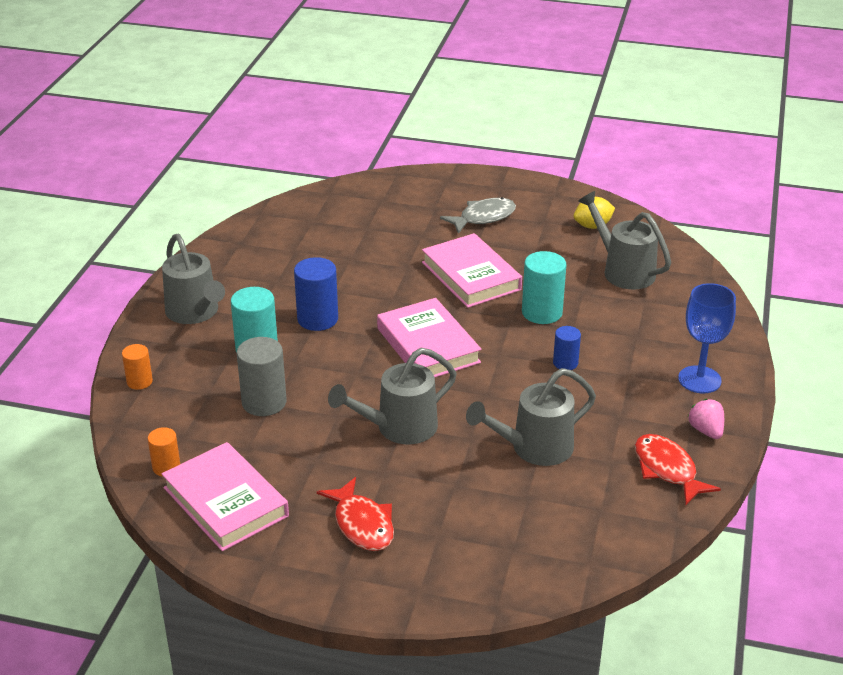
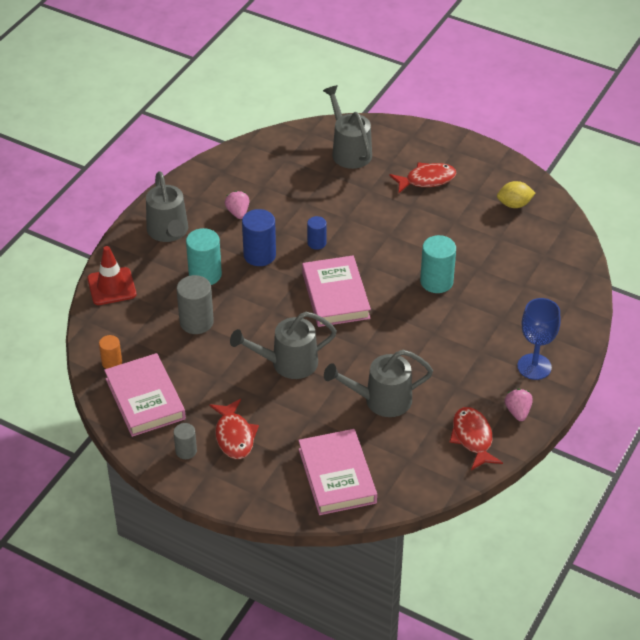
camera: 15 degrees right, 10 degrees up
(139, 382) = (111, 286): orange cylinder -> red traffic cone
(274, 280) = (238, 212): none -> pink strawberry
(303, 555) = (186, 451): none -> grey cylinder
(471, 276) = (394, 236): pink book -> pink book (337, 476)
(483, 217) = (426, 180): grey fish -> red fish
(565, 363) = (435, 331): blue cylinder -> blue cylinder (316, 243)
(623, 270) = (519, 253): grey watering can -> grey watering can (349, 150)

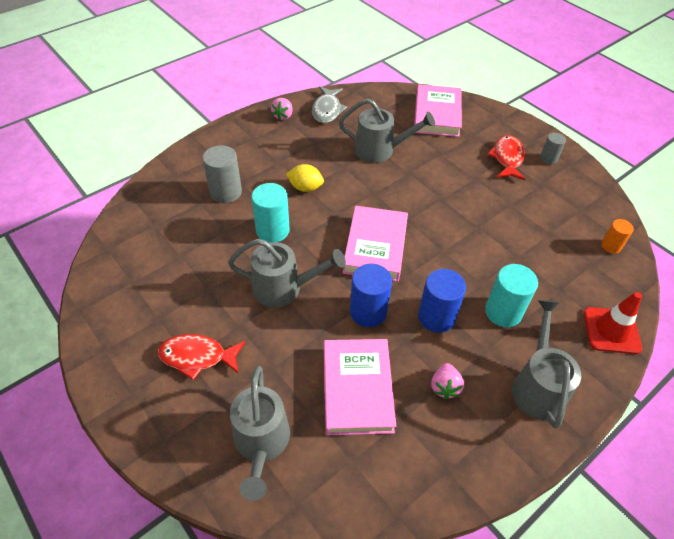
camera: 160 degrees left, 5 degrees up
(145, 399) = (580, 206): pink book -> pink book (357, 389)
(196, 322) = (522, 261): grey cylinder -> grey cylinder (226, 192)
(287, 363) = (446, 199): grey watering can -> grey watering can (285, 288)
(316, 243) = (368, 312): blue cylinder -> blue cylinder, size x1.70
(473, 438) = (327, 110): red fish -> grey fish
(514, 204) = (131, 289): yellow lemon -> yellow lemon (305, 188)
(534, 367) = (246, 140): blue goblet -> none

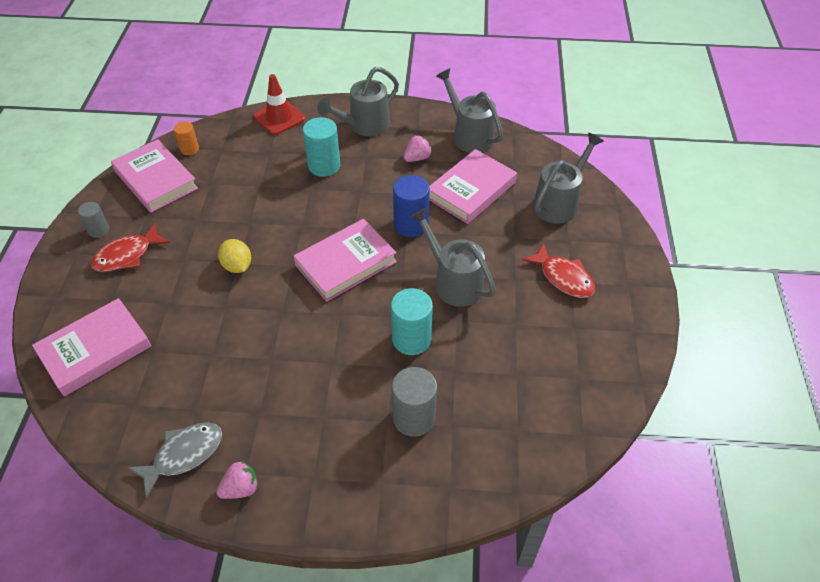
camera: 135 degrees left, 0 degrees up
(305, 188) = (333, 363): yellow lemon -> yellow lemon (237, 266)
(381, 150) = (212, 350): grey watering can -> grey watering can (469, 135)
(436, 317) = (370, 191): blue cylinder -> none
(583, 208) = (156, 180): none -> pink book

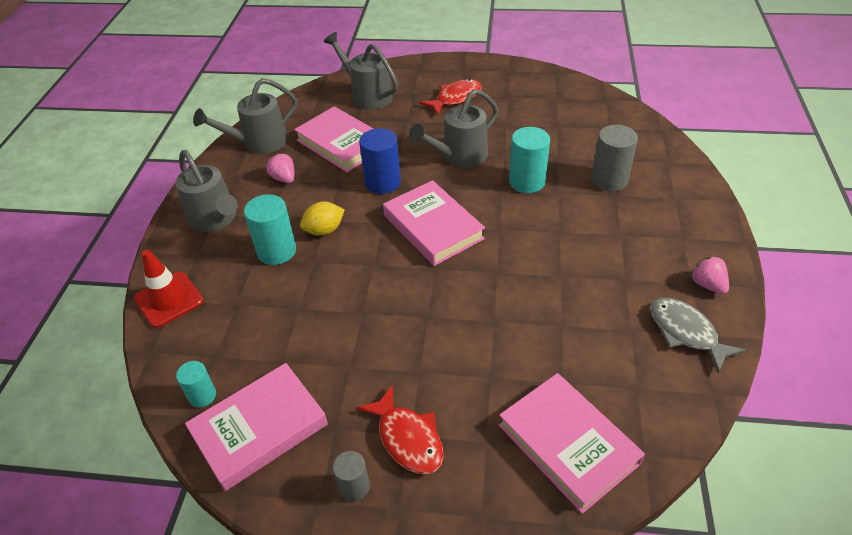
camera: 85 degrees left, 5 degrees down
(189, 149) = (202, 395): orange cylinder -> turquoise cylinder
(237, 266) = (432, 316): yellow lemon -> yellow lemon (324, 230)

